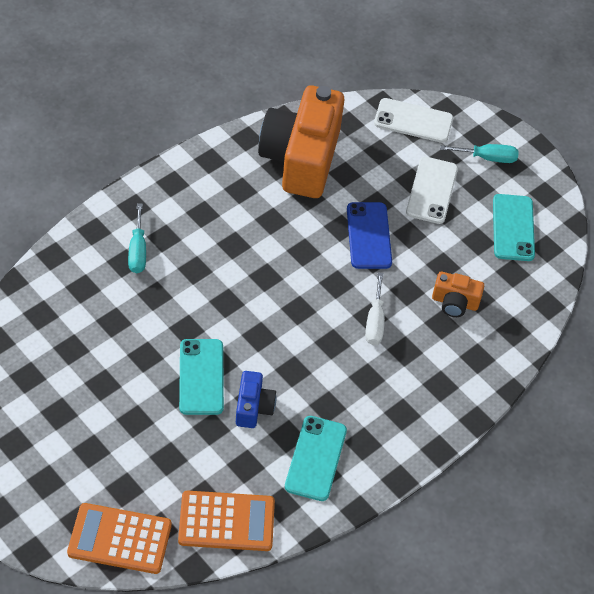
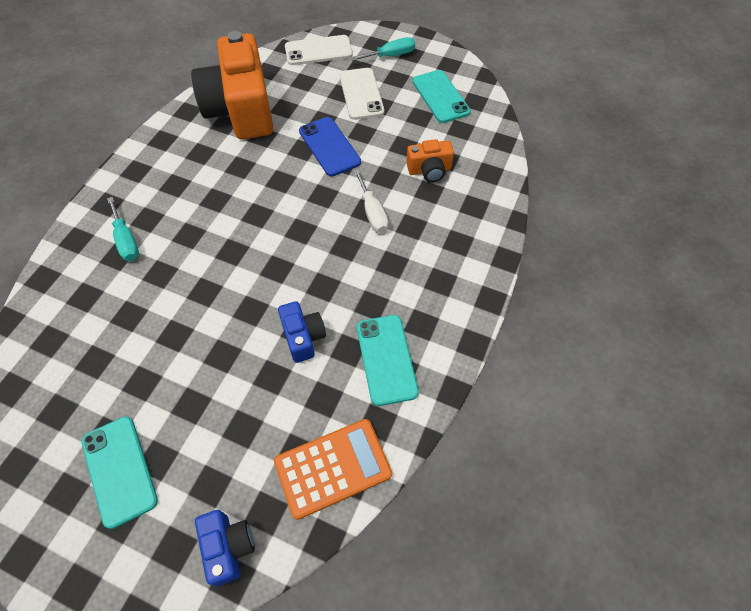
camera: 20 degrees left, 5 degrees up
(120, 539) = (228, 547): orange calculator -> blue camera
(201, 377) = (239, 330): turquoise phone -> turquoise phone (119, 470)

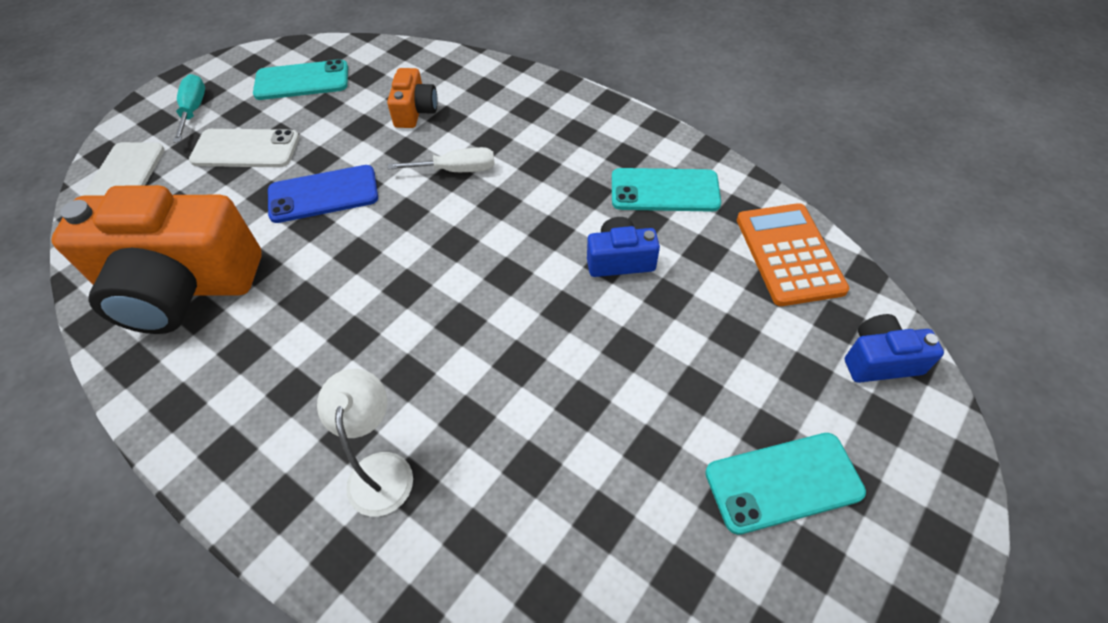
camera: 75 degrees left, 5 degrees down
(126, 240) = (380, 469): turquoise screwdriver -> white lamp

